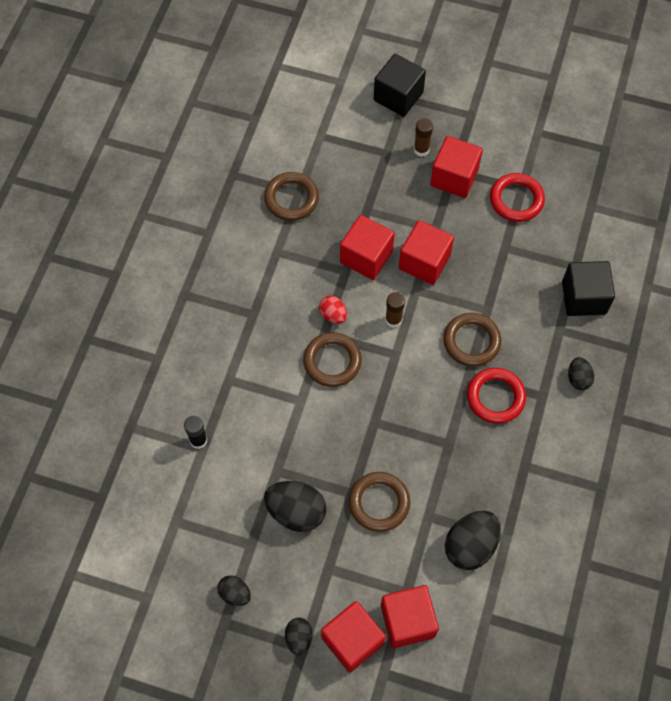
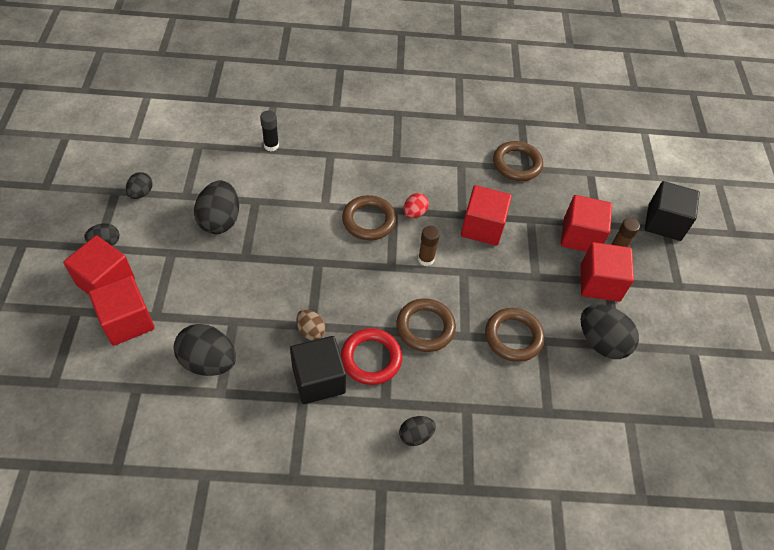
camera: 70 degrees right, 10 degrees down
(379, 503) = (239, 279): brown ring -> brown ring (513, 337)
(424, 262) = (496, 273): red cube -> red cube (580, 236)
(454, 445) = (311, 331): none -> brown egg
(516, 200) = (601, 342): red ring -> black egg
(583, 297) = (514, 426): black cube -> black cube (318, 380)

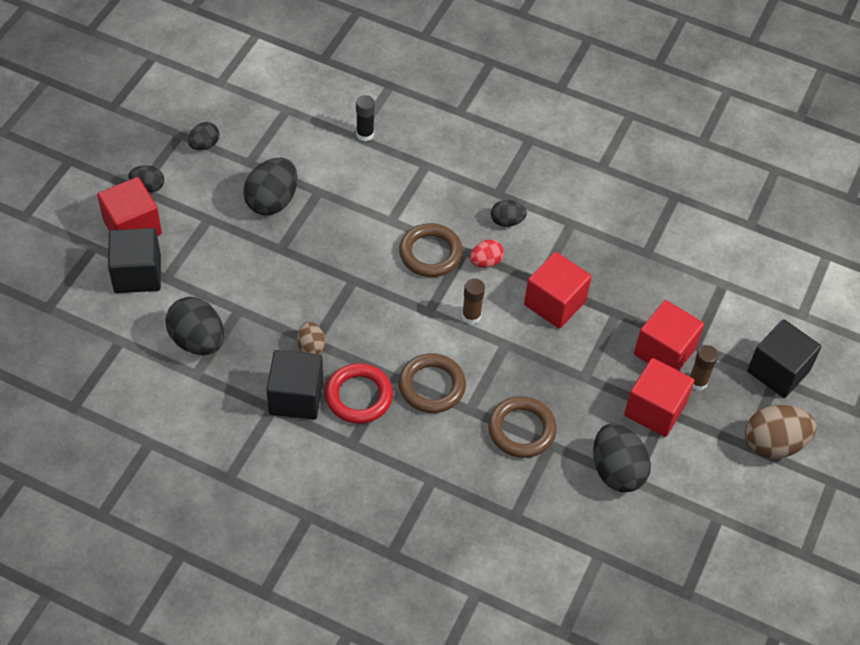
camera: 25 degrees right, 0 degrees up
(127, 321) = (137, 274): red cube -> black cube
(415, 435) = (365, 485): black egg -> black egg (507, 221)
(517, 164) = (638, 244): brown ring -> none
(694, 278) = (773, 444): none -> brown egg

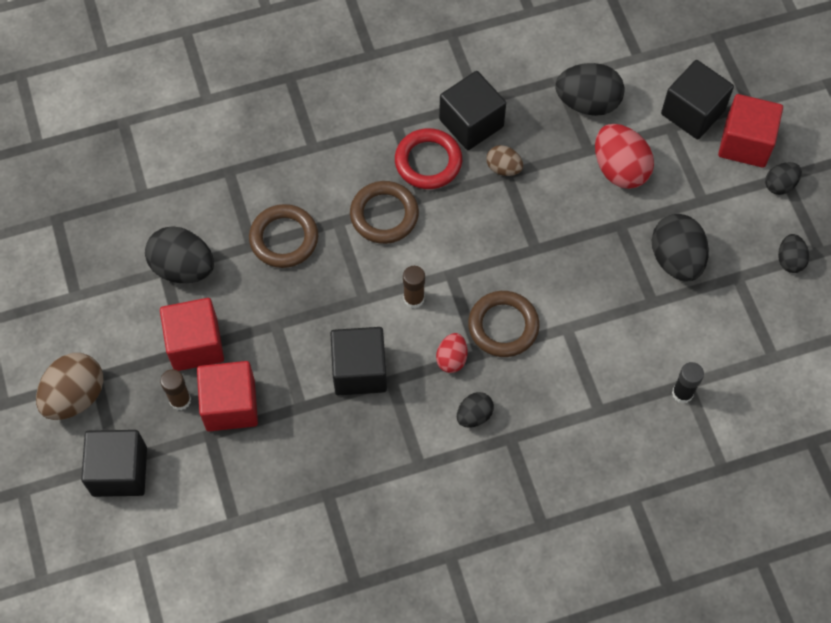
camera: 140 degrees right, 10 degrees up
(234, 280) = (620, 169): none -> red egg
(554, 303) = (359, 370): red cube -> black cube

